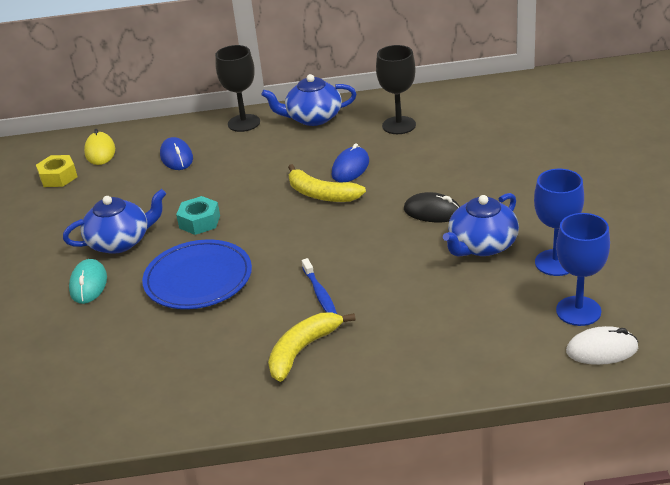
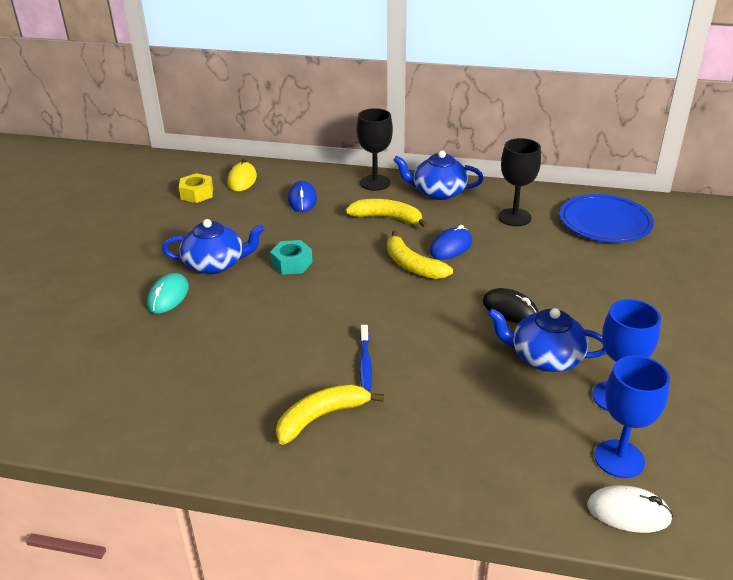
camera: 15 degrees right, 0 degrees up
(198, 279) = (263, 317): blue plate -> blue plate (605, 222)
(274, 155) = (387, 218): none -> yellow banana
(482, 245) = (545, 357): blue teapot -> blue teapot turned 45 degrees clockwise

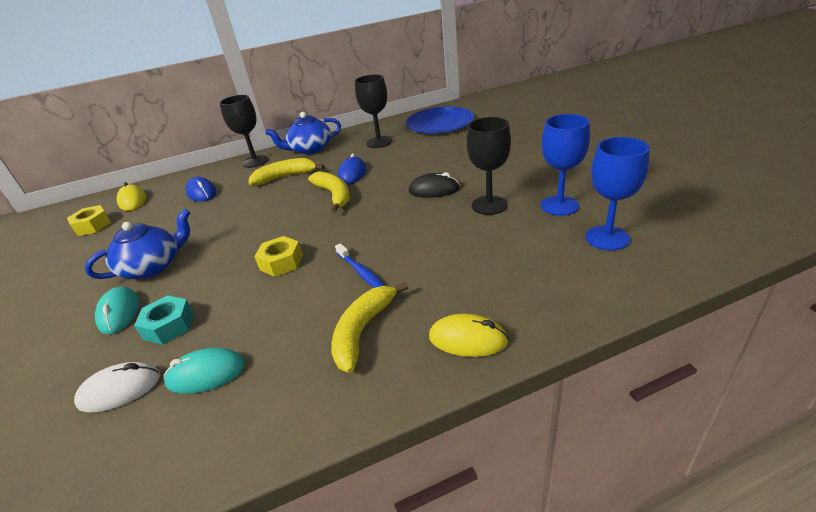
camera: 30 degrees left, 0 degrees up
(192, 385) = (206, 374): none -> turquoise mouse
(292, 263) = (229, 235): turquoise nut -> turquoise nut (169, 326)
(311, 316) = (281, 262): none -> yellow nut
(392, 473) = (468, 339): none -> yellow mouse
(412, 265) = (334, 195): yellow banana -> yellow banana turned 135 degrees counterclockwise
(545, 357) = (489, 205): blue teapot -> black goblet
(628, 512) = (654, 266): white mouse -> white mouse (120, 390)

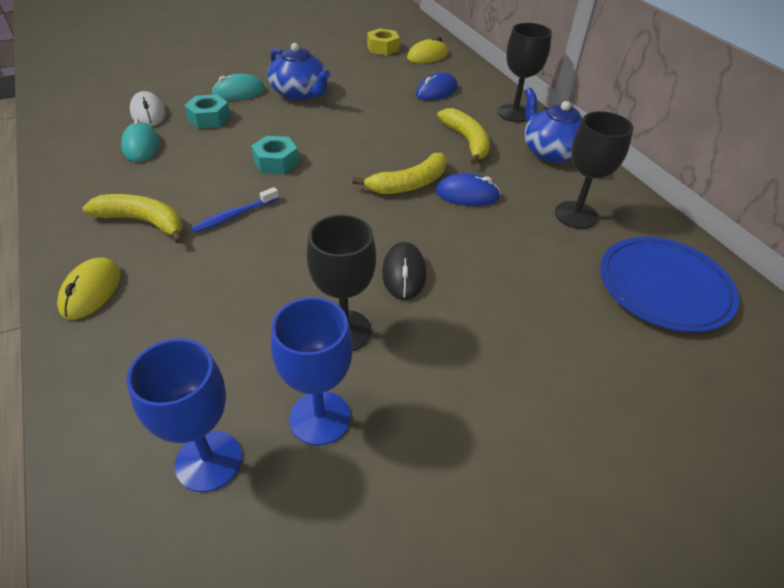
camera: 80 degrees right, 10 degrees up
(281, 262) = (276, 162): yellow nut -> turquoise nut

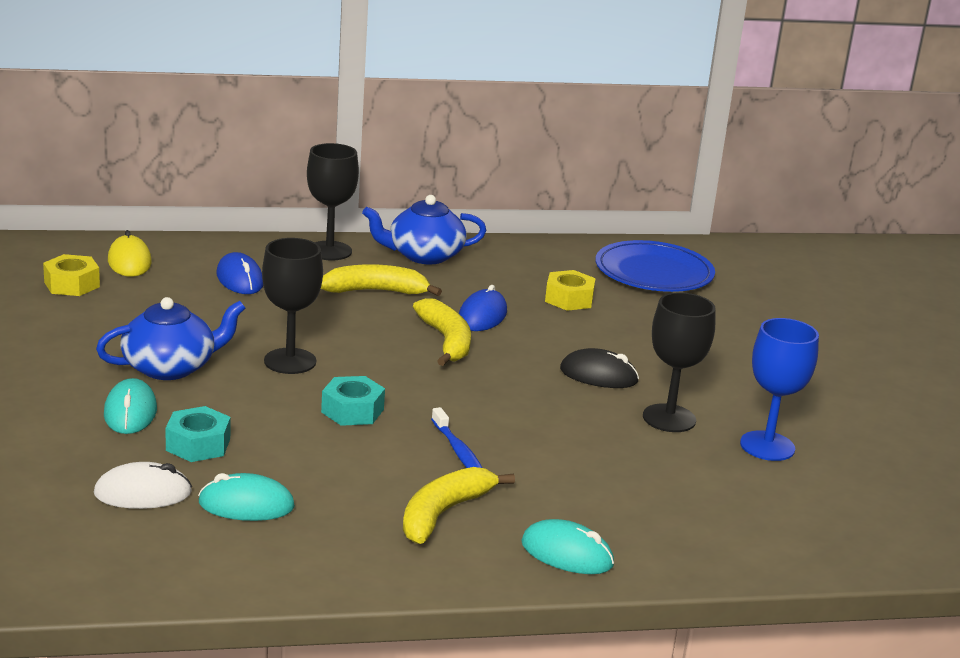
camera: 75 degrees left, 20 degrees down
(91, 291) = (567, 554): yellow mouse -> turquoise mouse
(209, 461) = (804, 501): blue goblet -> none
(544, 237) = (569, 299): none -> yellow nut
(576, 215) = (541, 276): black goblet -> black goblet (290, 361)

